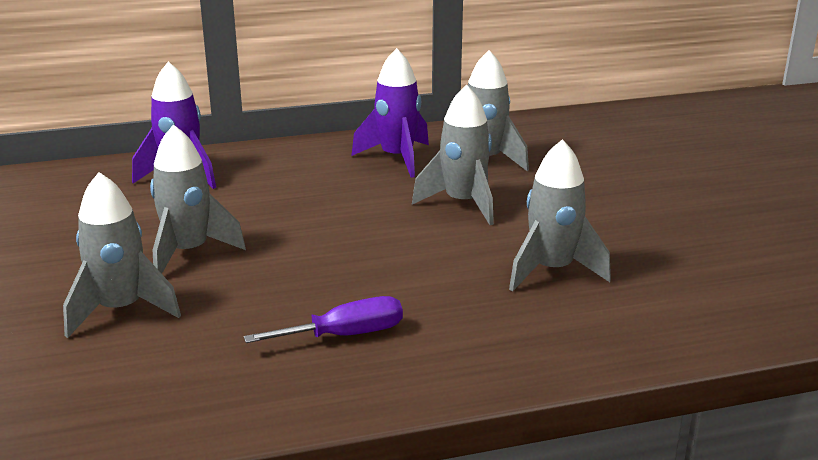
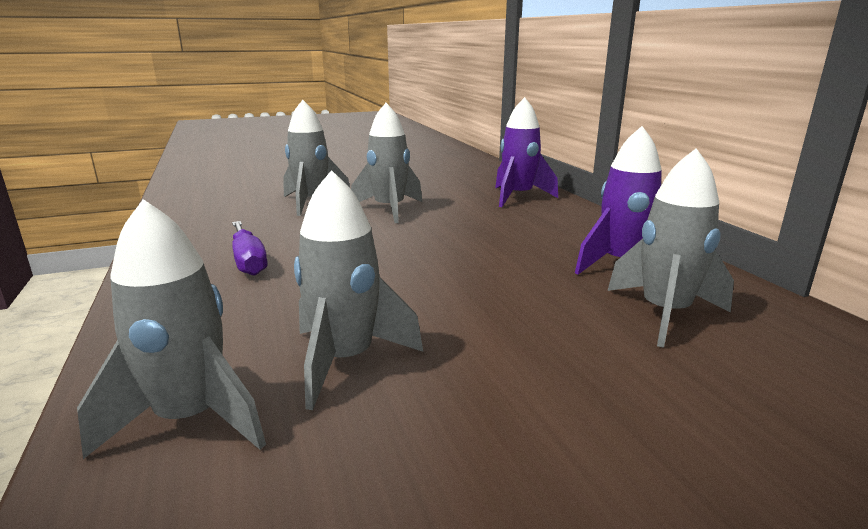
camera: 85 degrees right, 5 degrees down
(463, 204) = (519, 302): grey rocket -> grey rocket (191, 419)

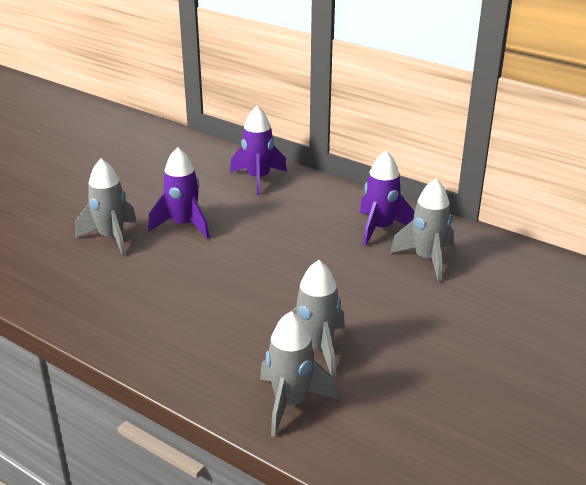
camera: 35 degrees left, 10 degrees up
(248, 261) = (161, 310): purple screwdriver -> none
(389, 209) = (183, 225): grey rocket -> purple rocket

